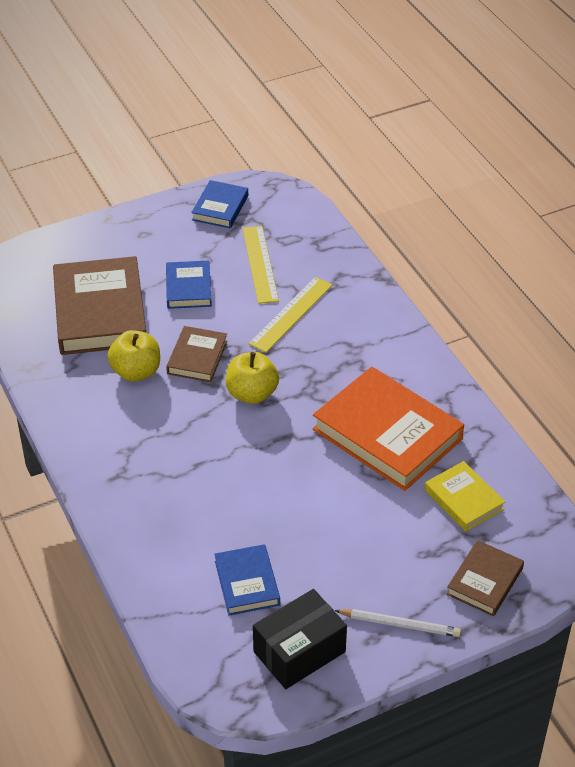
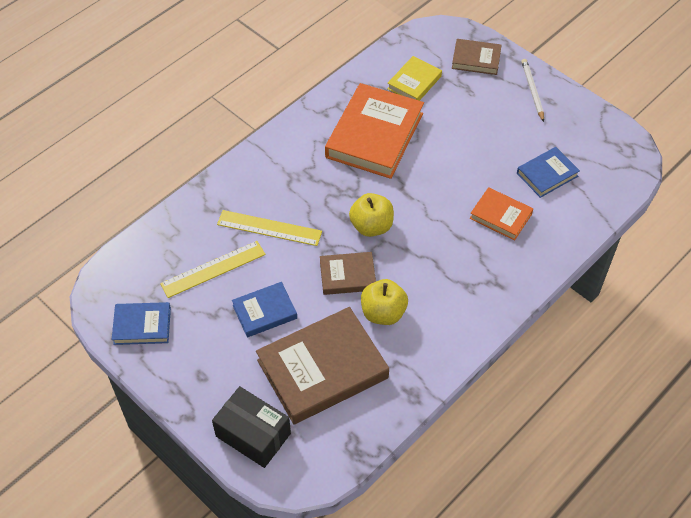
camera: 110 degrees left, 10 degrees up
(207, 512) = (500, 216): none -> orange book
(299, 652) = (582, 133): black box -> black box (253, 434)

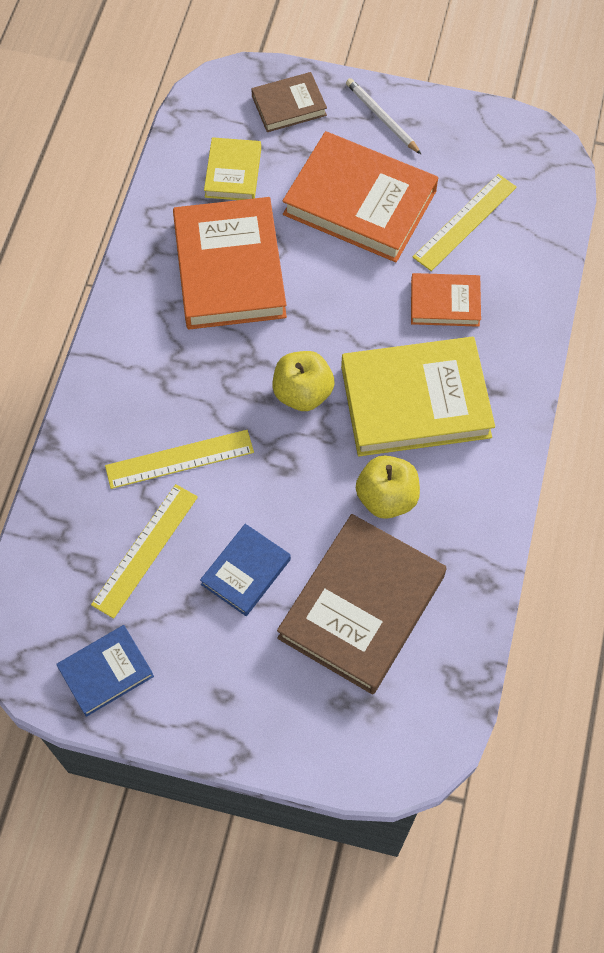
camera: 30 degrees left, 10 degrees up
(253, 434) = (334, 733): black box -> none
(347, 276) = (315, 472): brown book -> none
(441, 265) = (415, 401): none -> yellow book
(484, 133) = (359, 203): none -> orange book
(547, 174) = (465, 222): blue book -> yellow ruler

